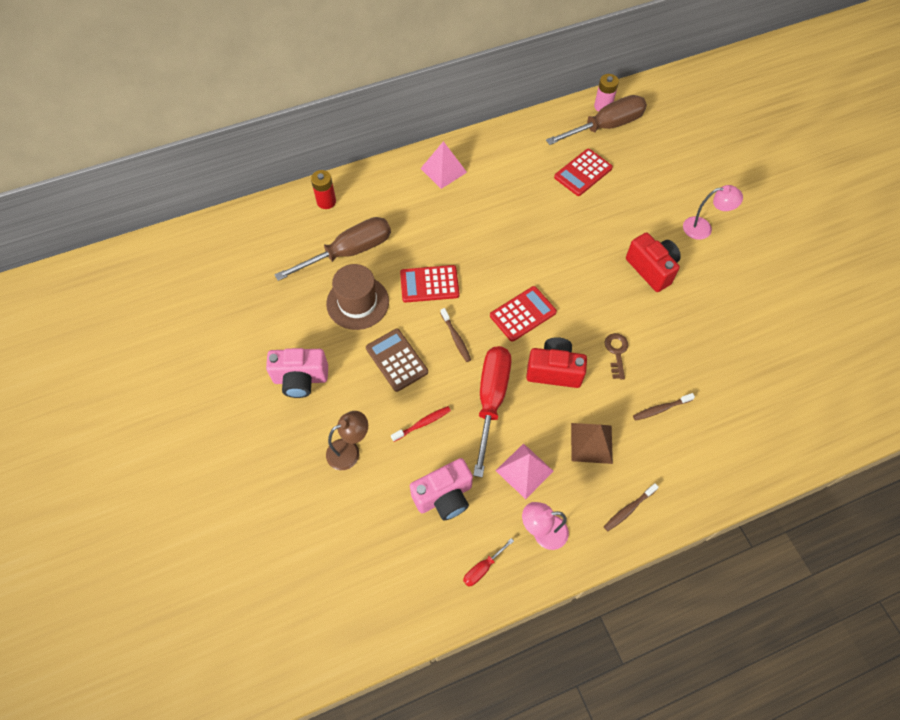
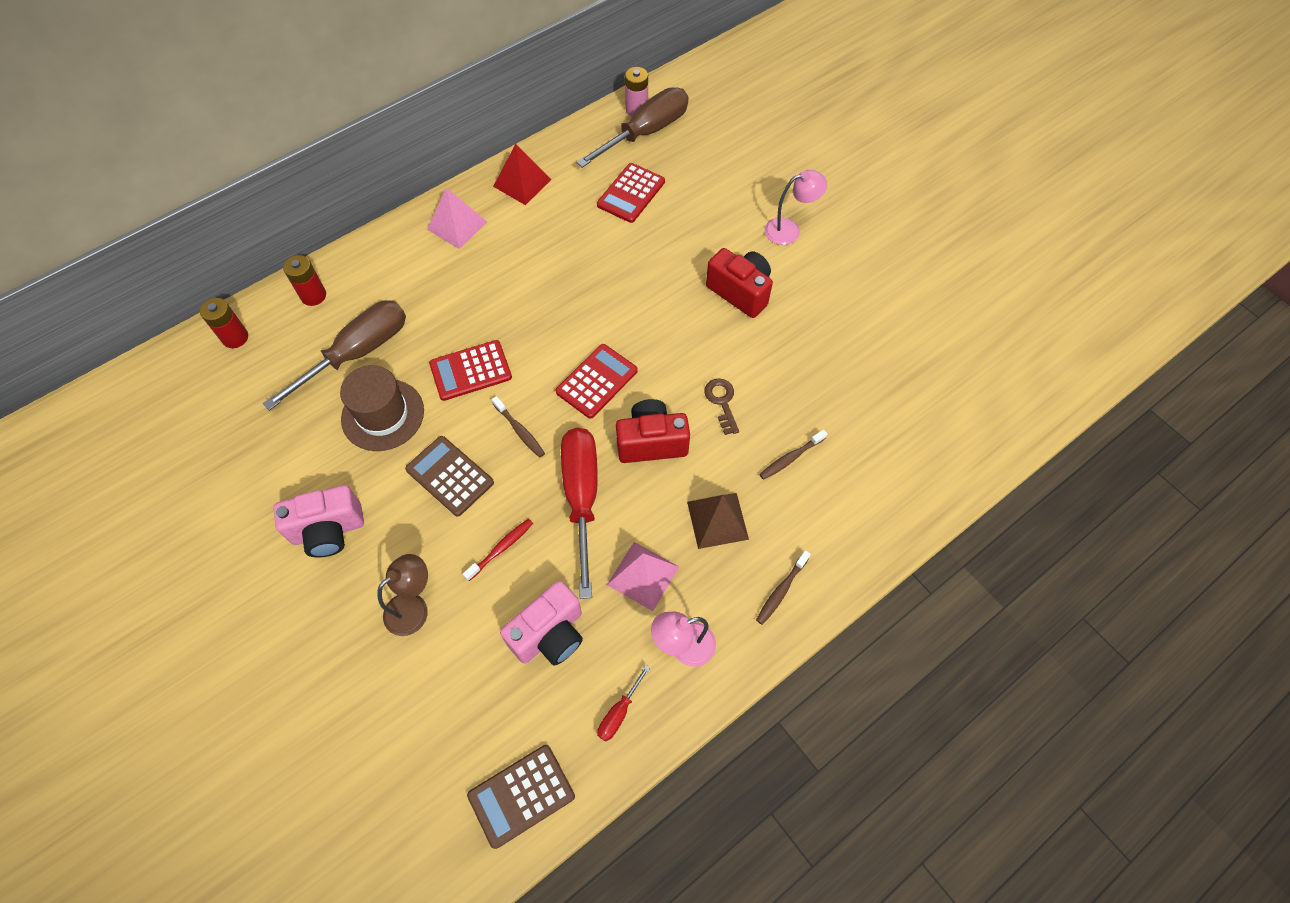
camera: 15 degrees left, 0 degrees up
(264, 221) = (235, 337): none -> red battery
(397, 609) = (521, 796): none -> brown calculator
(500, 147) = (522, 183): none -> red pyramid

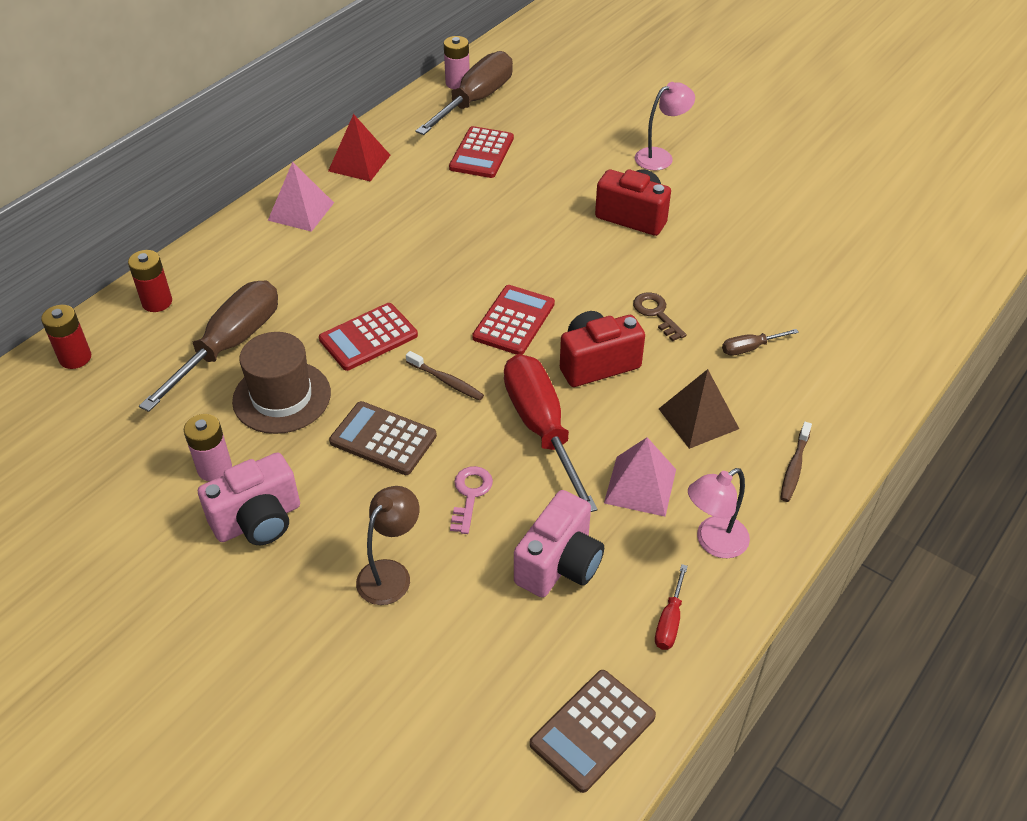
camera: 15 degrees left, 15 degrees down
(310, 472) = (214, 468): none -> pink battery
(501, 548) = (470, 495): red toothbrush -> pink key
(790, 458) = (750, 348): brown toothbrush -> brown screwdriver

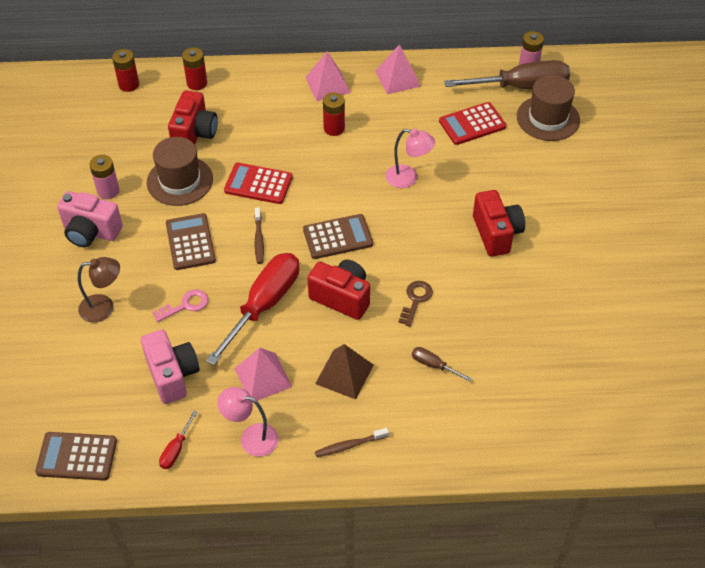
camera: 50 degrees right, 5 degrees up
(229, 346) = (194, 134): brown screwdriver -> red camera
(359, 163) = (397, 78): red pyramid -> pink pyramid
(365, 240) = (334, 128): none -> red battery
(513, 321) = (338, 237): red calculator -> brown calculator
(534, 108) = (548, 118): none -> brown hat
(559, 564) = (172, 375): pink camera -> pink camera turned 105 degrees counterclockwise
(660, 156) = (575, 210): pink lamp -> pink lamp (408, 178)
(670, 621) = (176, 449): red screwdriver -> red screwdriver turned 45 degrees counterclockwise

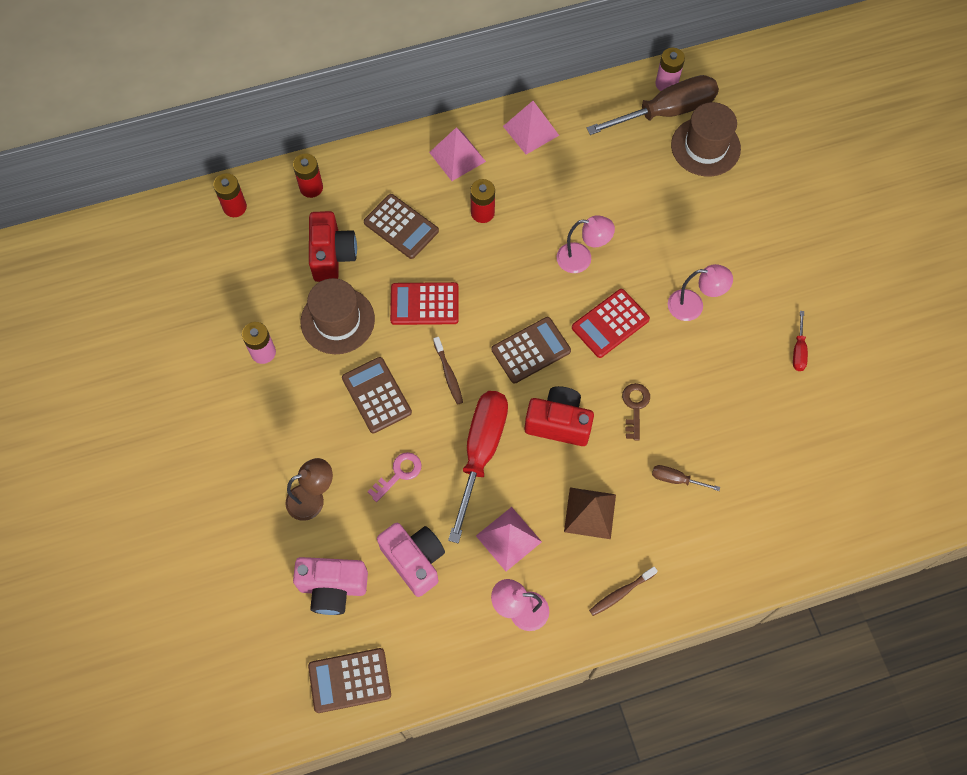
camera: 15 degrees left, 15 degrees up
(91, 232) = (264, 409): pink camera -> pink camera (333, 588)
(176, 449) = (448, 644): red screwdriver -> red screwdriver (798, 350)
(260, 125) = (401, 227): none -> brown calculator
(472, 124) = (628, 173): red calculator -> red calculator (610, 323)
(496, 234) = (693, 306): red camera -> pink lamp

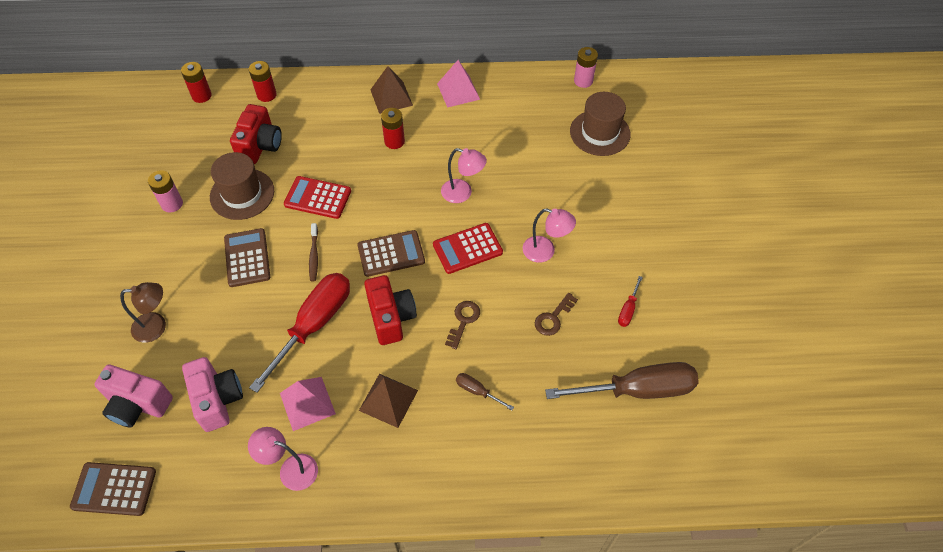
camera: 15 degrees right, 10 degrees down
(399, 474) = (237, 324): pink key -> none
(401, 227) = (324, 137): brown calculator -> none
(457, 156) = (391, 97): pink pyramid -> brown pyramid
(558, 423) = (391, 318): red camera -> red camera turned 45 degrees clockwise
(621, 593) = (388, 479): brown toothbrush -> none
(665, 112) = (575, 101): brown screwdriver -> brown screwdriver (637, 390)
(726, 379) = (553, 318): none -> brown key

